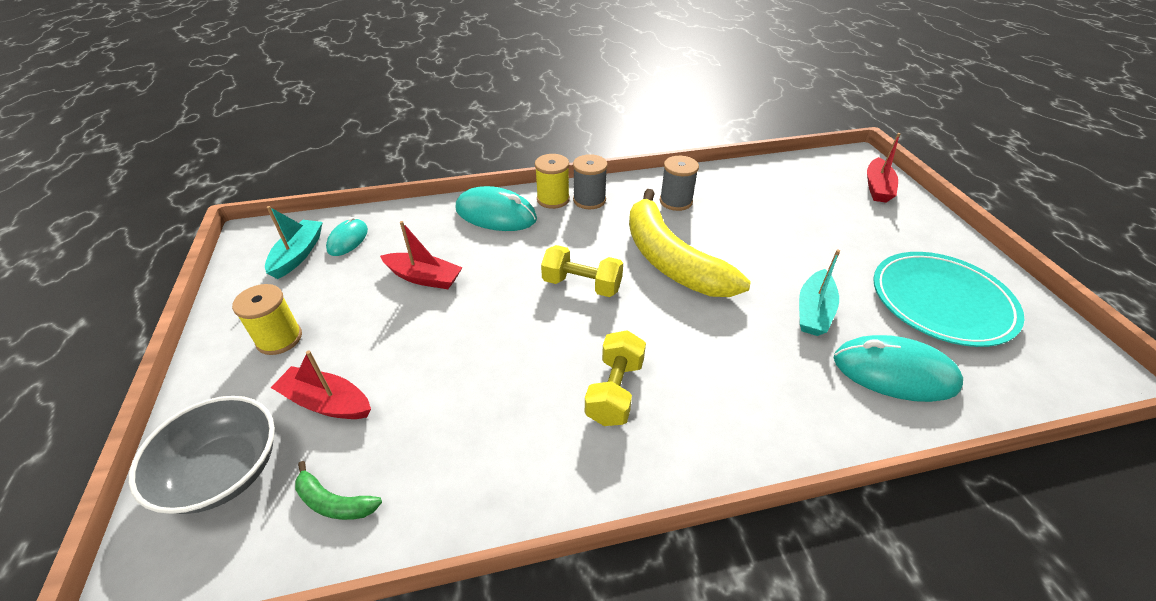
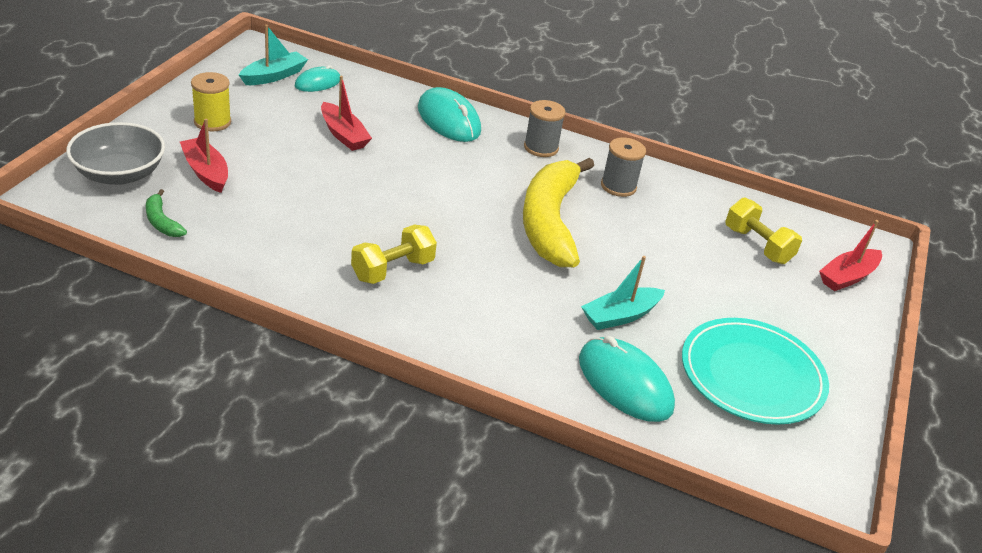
camera: 30 degrees right, 5 degrees down
(553, 199) = (510, 132): yellow spool -> none
(582, 285) = (454, 200): yellow dumbbell -> yellow dumbbell (757, 245)

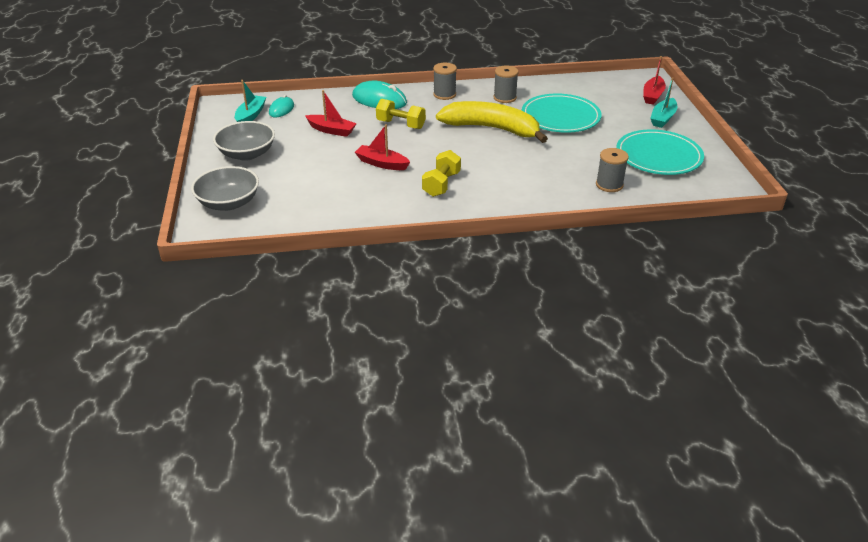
camera: 25 degrees left, 0 degrees up
(162, 222) = (287, 216): green banana -> none
(206, 172) = (278, 181): red boat -> red boat (381, 163)
(212, 122) = (247, 154): yellow spool -> grey bowl
(550, 222) = (491, 128): yellow banana -> yellow banana turned 135 degrees clockwise
(620, 316) = (574, 157): turquoise boat -> turquoise boat (662, 118)
(624, 383) = (609, 185): turquoise mouse -> grey spool
(667, 248) = (560, 117): none -> turquoise plate
(757, 245) = (599, 98): yellow dumbbell -> yellow dumbbell (401, 124)

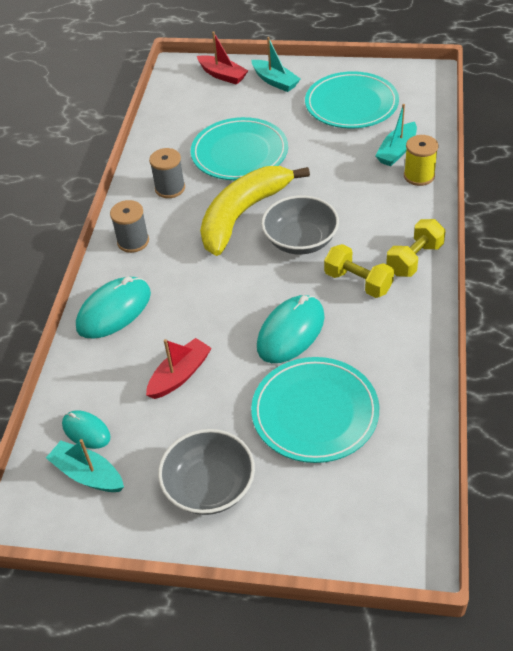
camera: 70 degrees left, 10 degrees up
(229, 203) = (342, 517): grey bowl -> grey bowl (300, 240)
(312, 182) = (315, 412): none -> turquoise plate
(381, 163) = (290, 332): red boat -> turquoise mouse
(401, 124) = (195, 298): yellow dumbbell -> yellow dumbbell (414, 259)
(583, 199) = (419, 176): none -> yellow spool
(609, 185) = (397, 151): grey spool -> turquoise boat

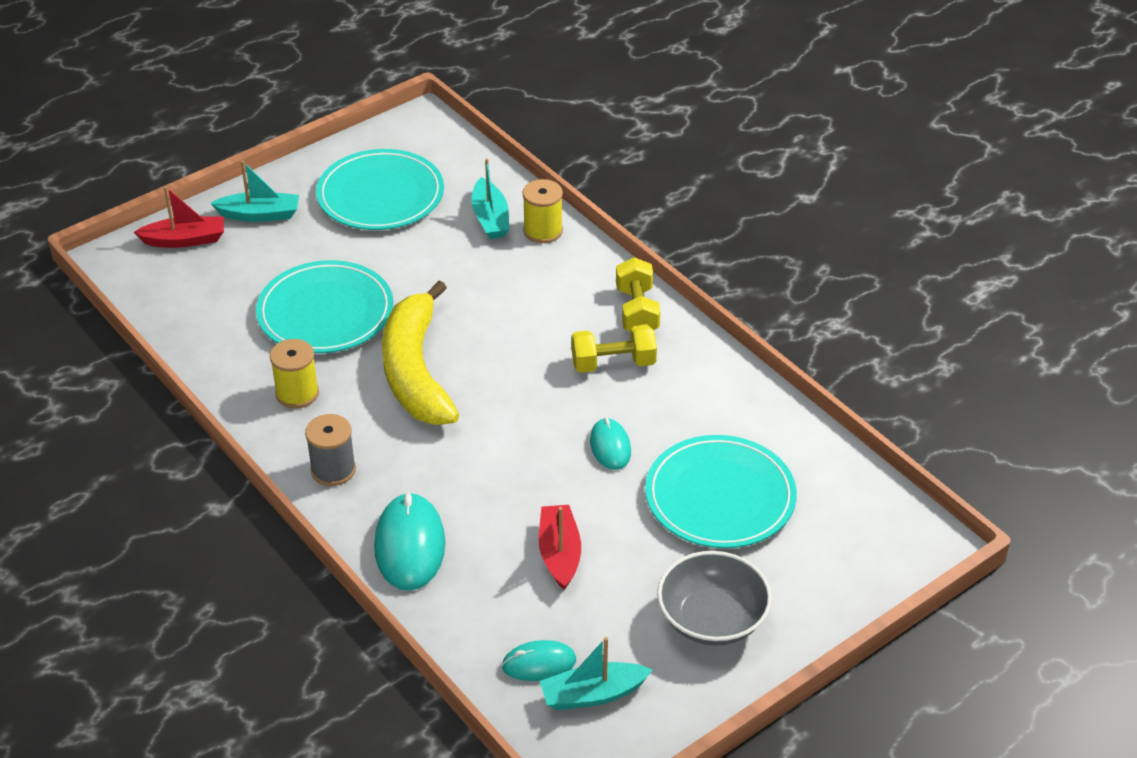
camera: 50 degrees left, 5 degrees down
(170, 188) = (297, 393): grey spool -> yellow spool
(290, 332) = (610, 446): turquoise mouse -> turquoise mouse, size x0.59
(300, 240) = (509, 360): grey bowl -> none

